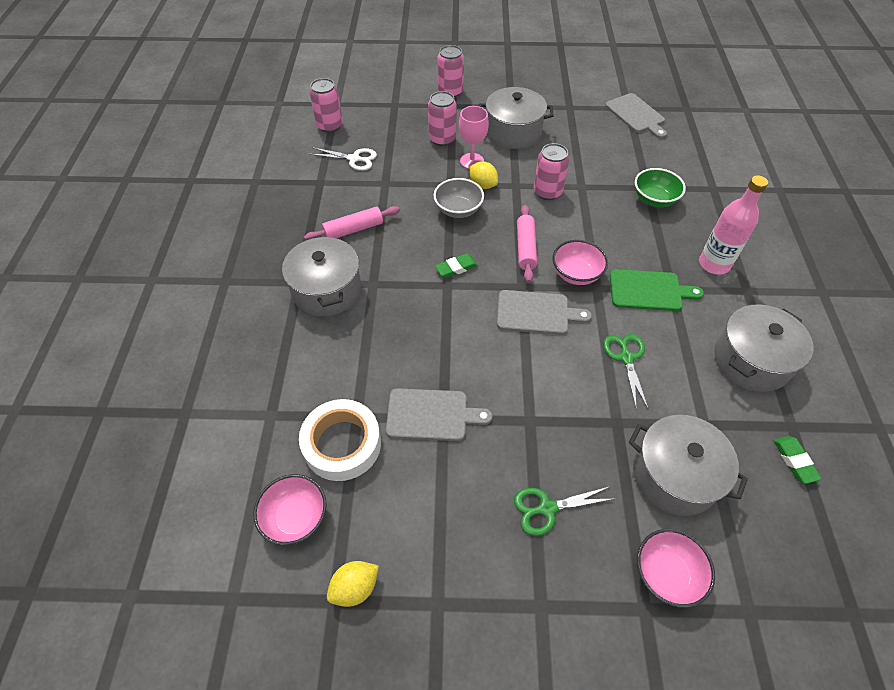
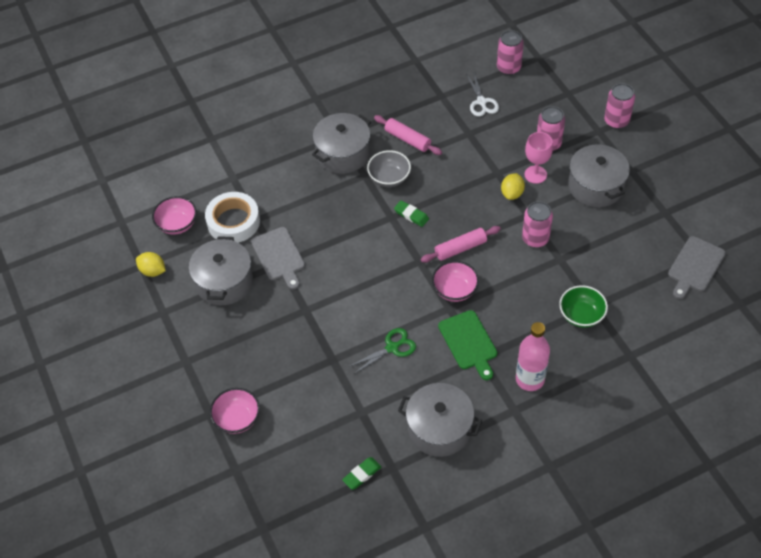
camera: 65 degrees right, 0 degrees up
(458, 210) = (472, 190): grey bowl -> grey bowl (389, 178)
(536, 313) = (399, 279): grey cutting board -> none
(547, 508) = (247, 342): green scissors -> none
(674, 475) = (309, 404): grey pot -> grey pot (224, 282)

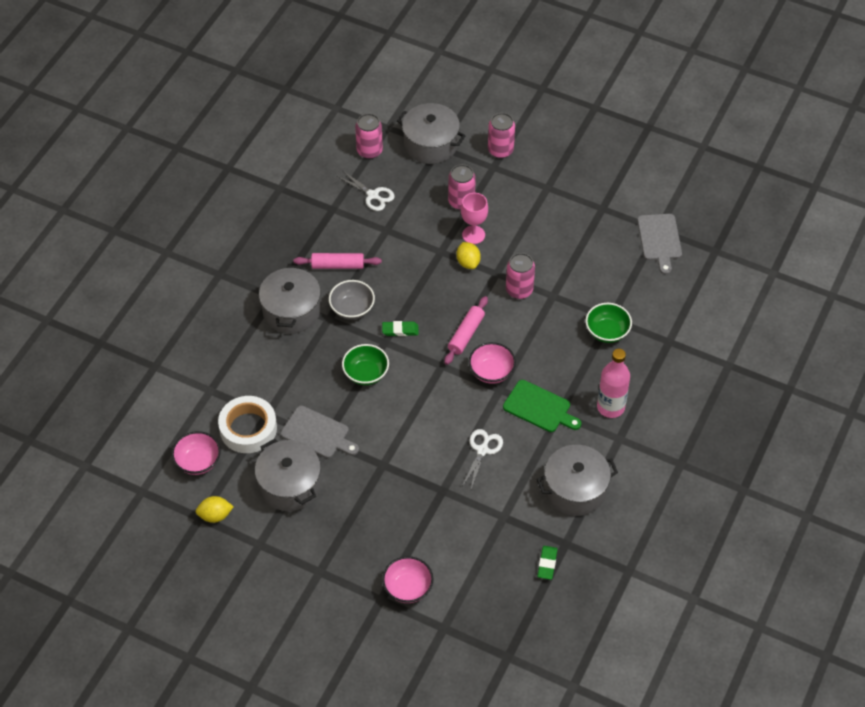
camera: 40 degrees left, 0 degrees up
(355, 233) = (366, 373): none -> green bowl
(392, 348) = (482, 450): green scissors -> white scissors
(595, 186) = (530, 217): grey pot -> grey pot (431, 144)

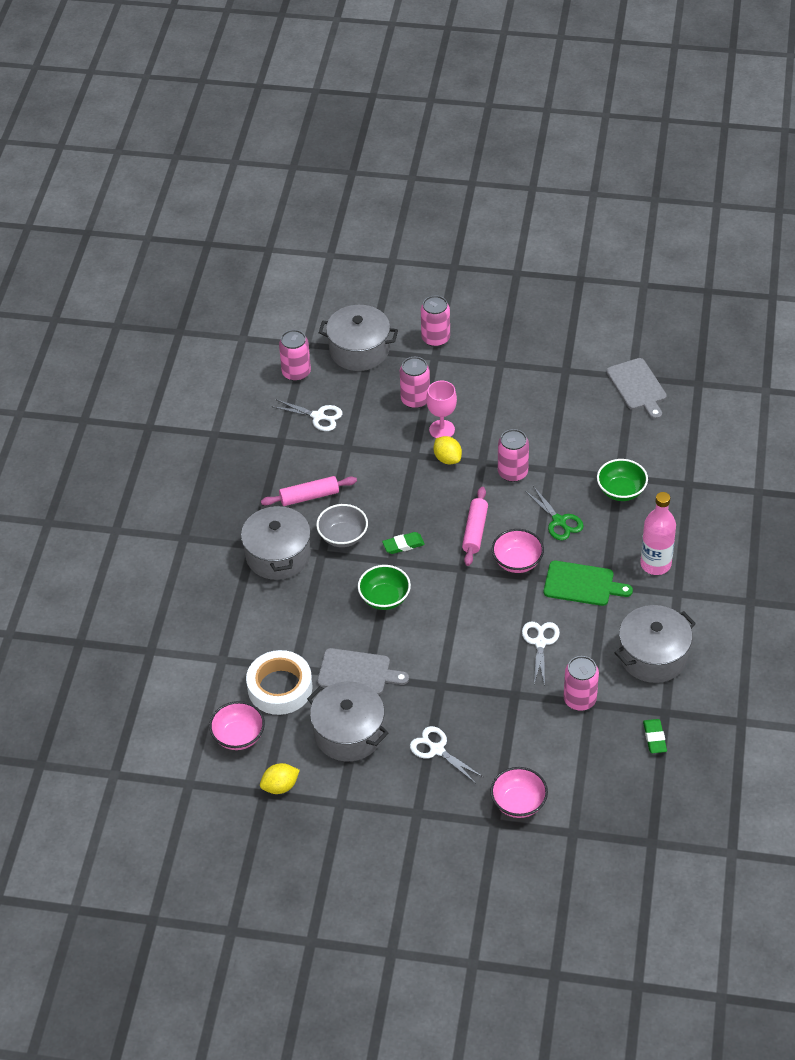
camera: 15 degrees left, 5 degrees down
(357, 521) = (437, 750): none -> white scissors
(496, 511) = (580, 699): none -> pink can
(542, 345) = (559, 521): none -> green scissors

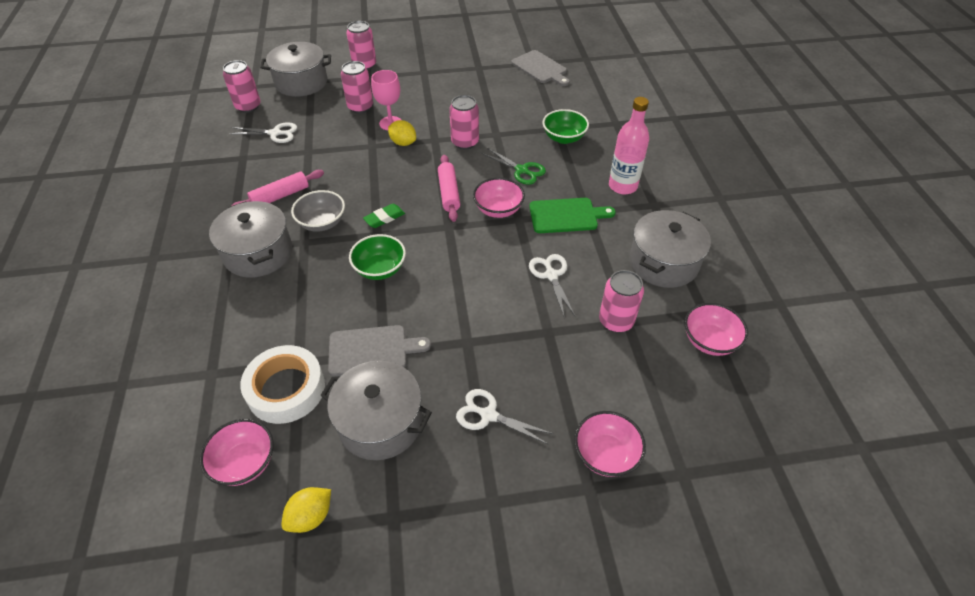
camera: 20 degrees left, 0 degrees up
(654, 738) = (709, 341): green eraser -> pink bowl

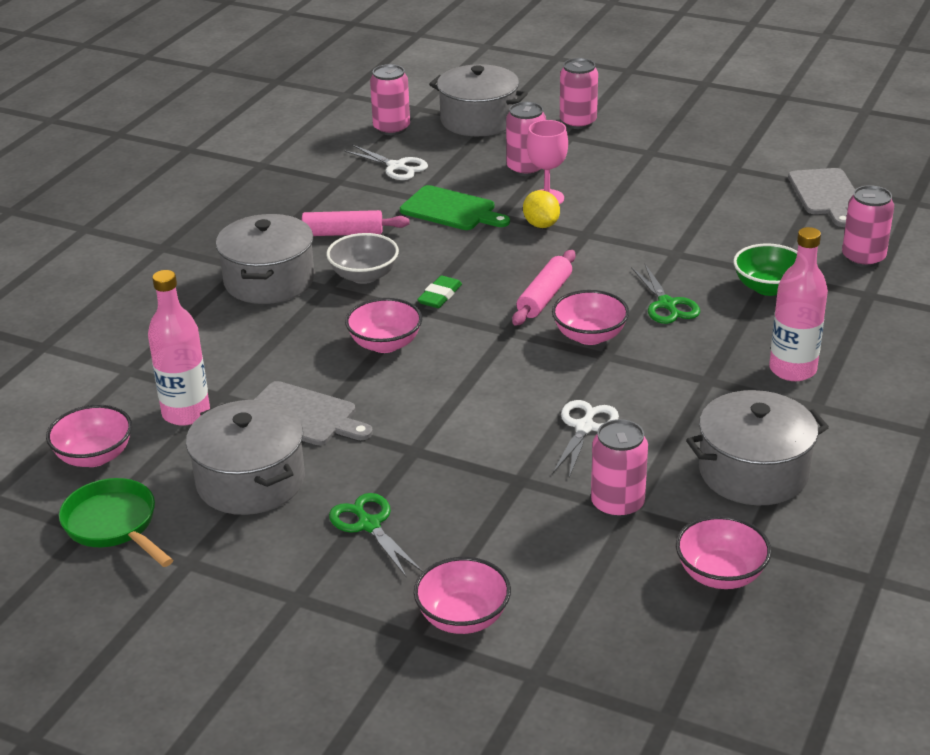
camera: 35 degrees right, 15 degrees down
(286, 389) = (186, 413): white tape -> pink bottle
(311, 516) = (114, 525): yellow lemon -> green pan
(380, 269) = (385, 344): green bowl -> pink bowl
(384, 218) = (440, 296): green eraser -> green eraser turned 60 degrees counterclockwise
(465, 142) = (622, 249): pink can -> pink can (863, 258)
(488, 415) = (369, 525): white scissors -> green scissors
(566, 216) = (674, 374): green cutting board -> green cutting board (451, 210)

